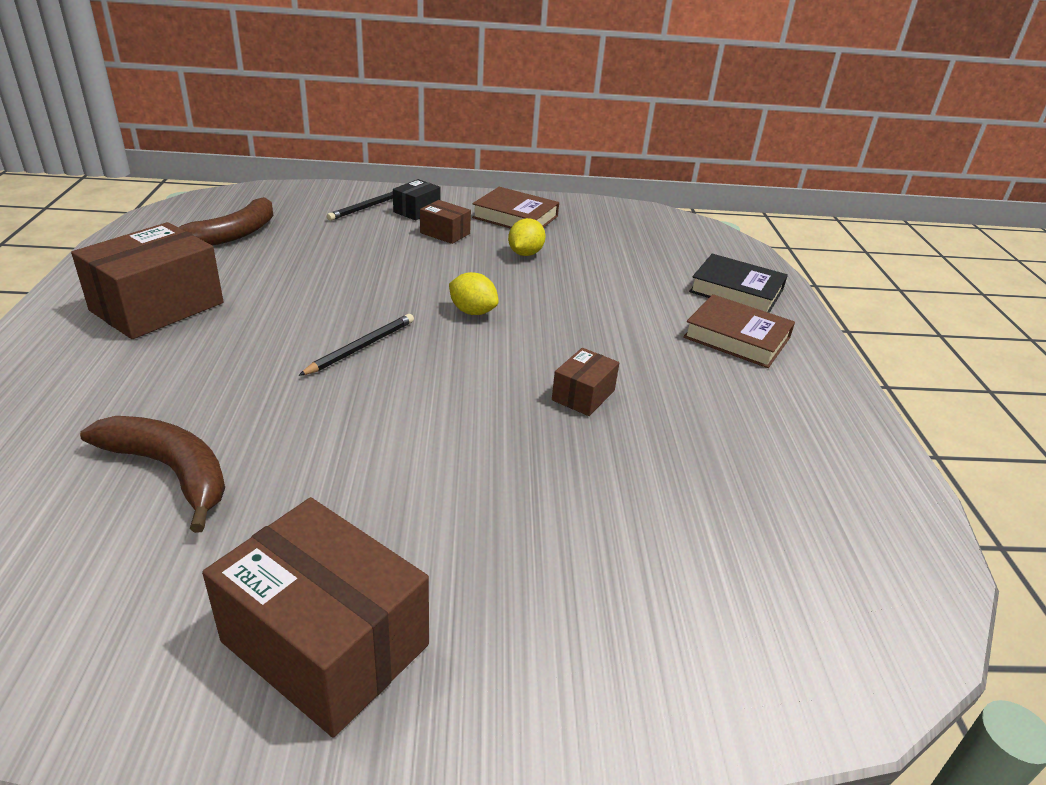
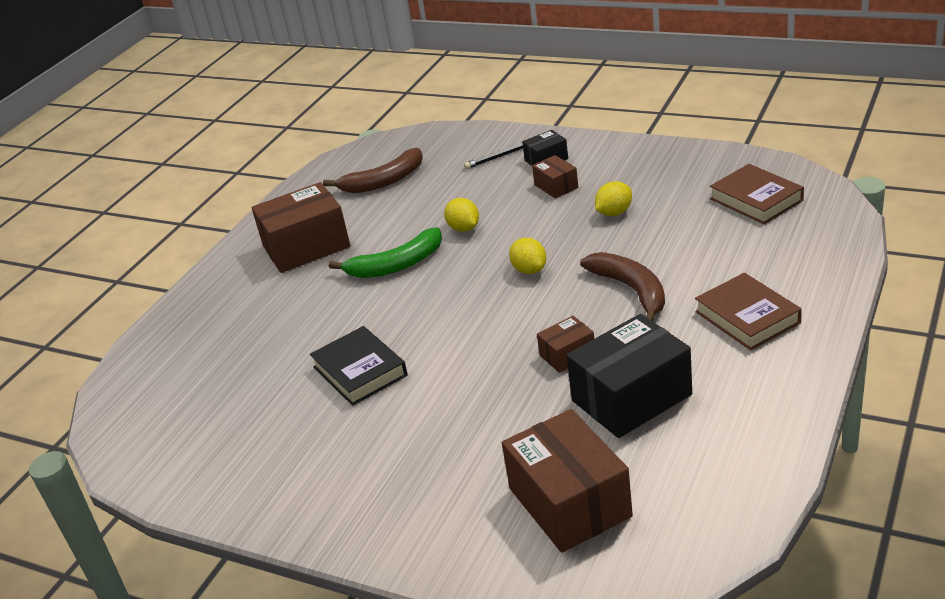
camera: 35 degrees right, 0 degrees up
(171, 471) = (267, 372): brown banana -> brown banana (631, 290)
(300, 318) = (396, 265): none -> green banana
(326, 643) = (304, 489): brown box -> brown box (569, 502)
(361, 347) = (426, 294): black pencil -> none
(364, 276) = (464, 228): none -> yellow lemon
(515, 217) = (633, 169): brown book -> brown book (756, 199)
(692, 432) = (631, 397): none -> black box
(736, 291) = (792, 267): black book -> black book (360, 371)

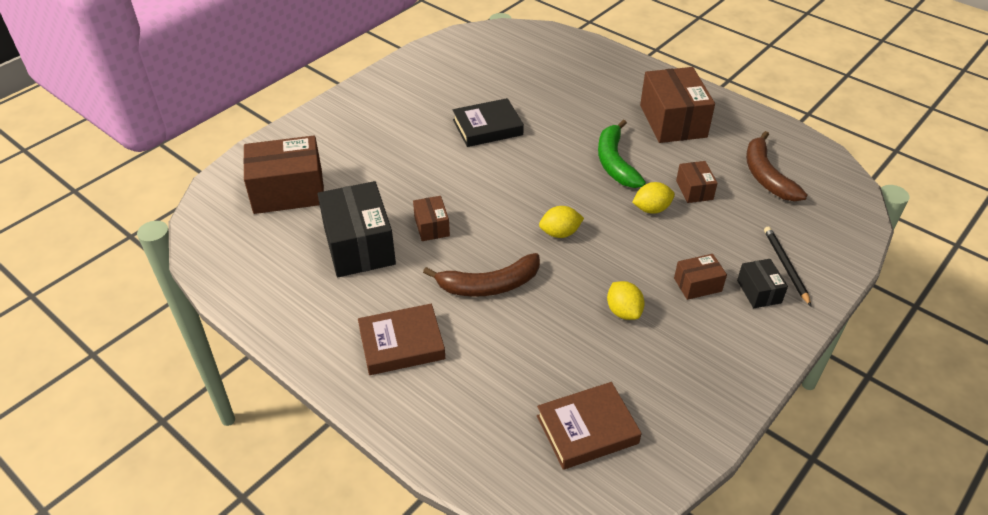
camera: 100 degrees right, 10 degrees up
(422, 212) = (694, 190): none -> brown box

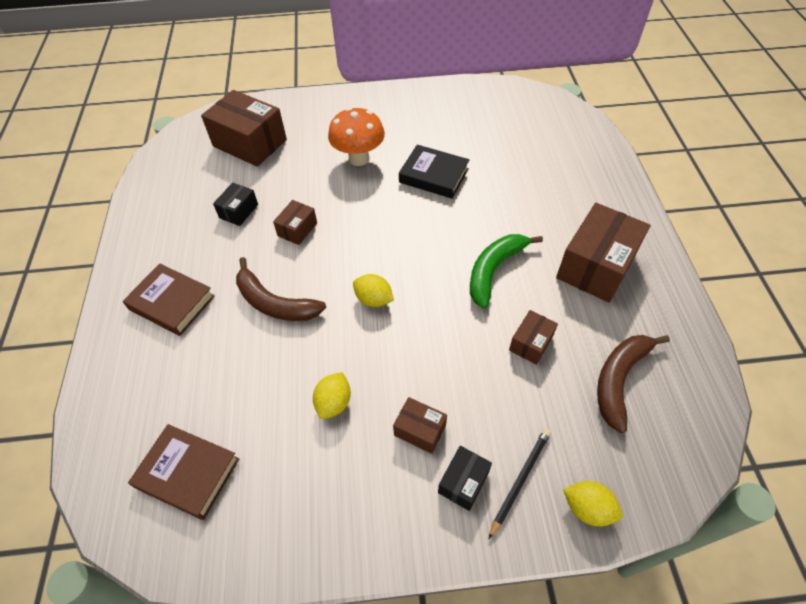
camera: 45 degrees right, 10 degrees up
(359, 245) = (238, 211): black box -> black box, size x0.50
(409, 148) = (359, 158): none -> orange mushroom
(651, 209) = (470, 333): yellow lemon -> yellow lemon (587, 508)

